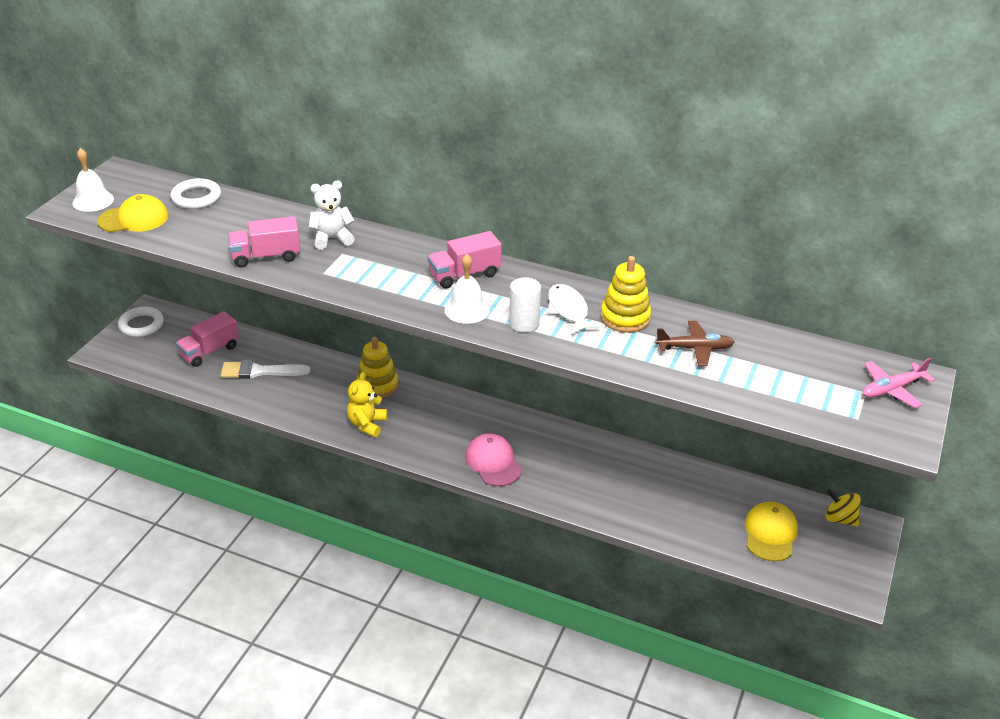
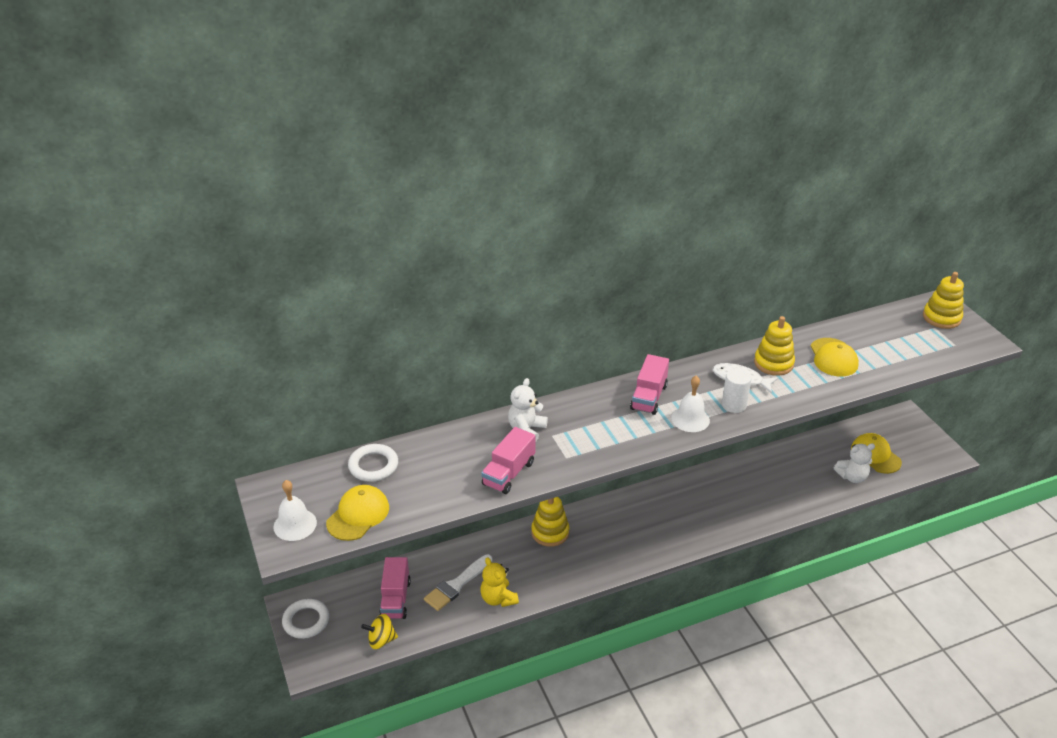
camera: 45 degrees left, 0 degrees up
(367, 424) = (586, 563): yellow teddy bear -> yellow teddy bear (498, 598)
(493, 462) = (693, 527): pink cap -> none
(694, 348) = (833, 357): brown plane -> yellow cap
(712, 532) = (852, 477): none -> white teddy bear
(840, 519) = (889, 422): yellow spinning top -> yellow spinning top (381, 640)
(892, 389) = (941, 318): pink plane -> yellow stacking toy

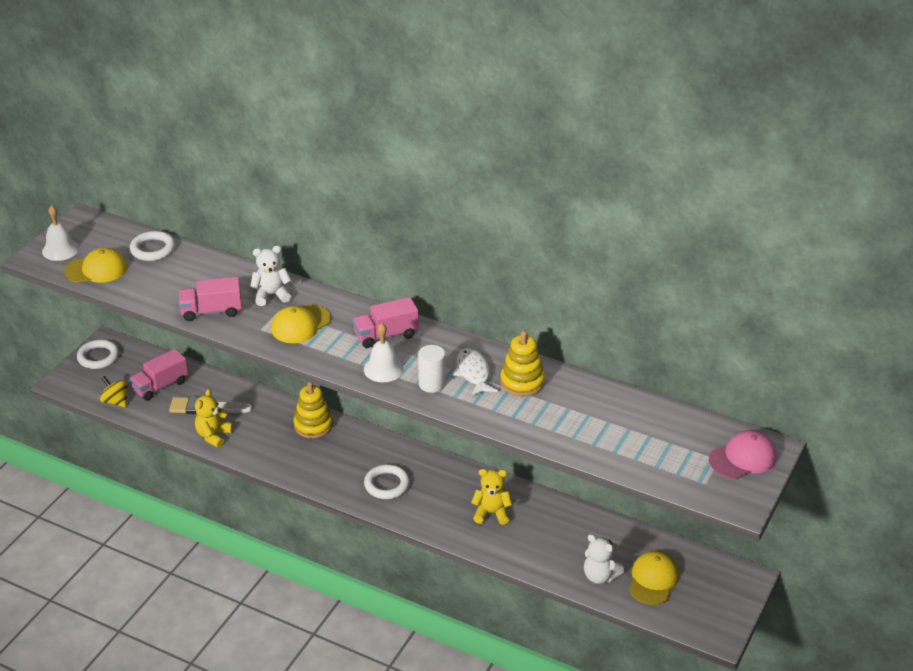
camera: 50 degrees right, 0 degrees up
(660, 529) = (387, 484): none -> white ring
(743, 492) = (491, 513): none -> yellow teddy bear
(833, 357) = (578, 413): yellow cap -> yellow cap (301, 324)
(941, 318) = (743, 458): yellow stacking toy -> pink cap

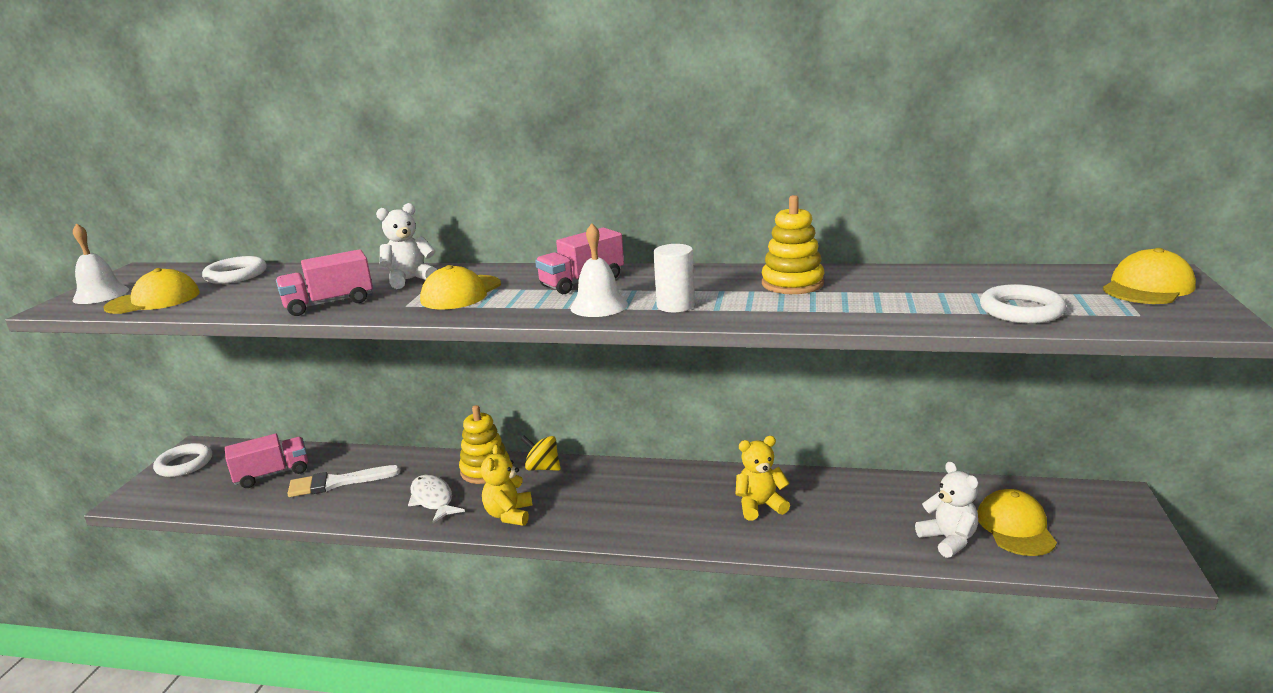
camera: 15 degrees left, 15 degrees down
(116, 401) = (210, 502): yellow spinning top -> yellow spinning top (543, 468)
(160, 386) = (272, 474): pink truck -> pink truck turned 150 degrees counterclockwise
(213, 436) = (355, 508): yellow teddy bear -> yellow teddy bear (509, 515)
(387, 484) = (608, 507): white ring -> white ring (1021, 310)
(473, 373) = (722, 288): white fish -> white fish (433, 500)
(600, 576) = (948, 540): white teddy bear -> white teddy bear turned 135 degrees counterclockwise
(743, 458) = (1148, 287): pink cap -> yellow cap

